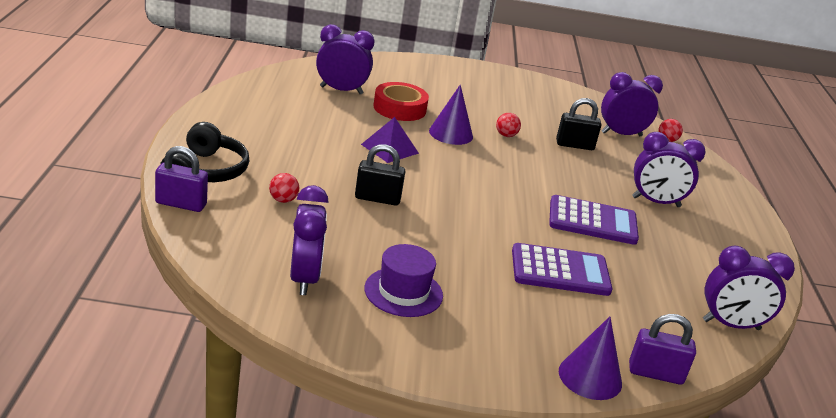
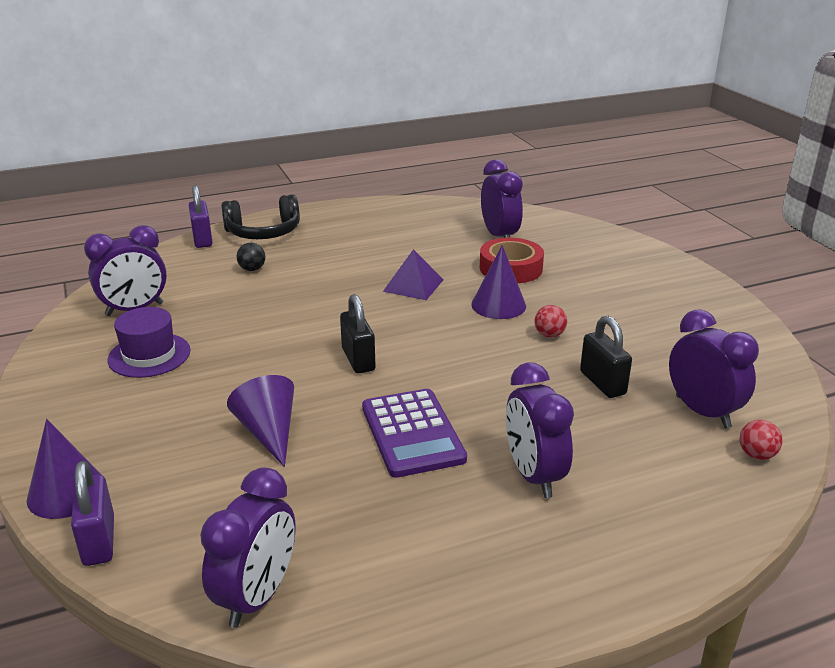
camera: 70 degrees right, 0 degrees up
(283, 200) = (252, 269): red ball -> black ball
(377, 198) = (305, 304): black padlock -> black padlock (358, 359)
(560, 271) = (269, 432): purple calculator -> purple cone
(731, 325) = (257, 596): purple clock -> purple clock turned 135 degrees counterclockwise

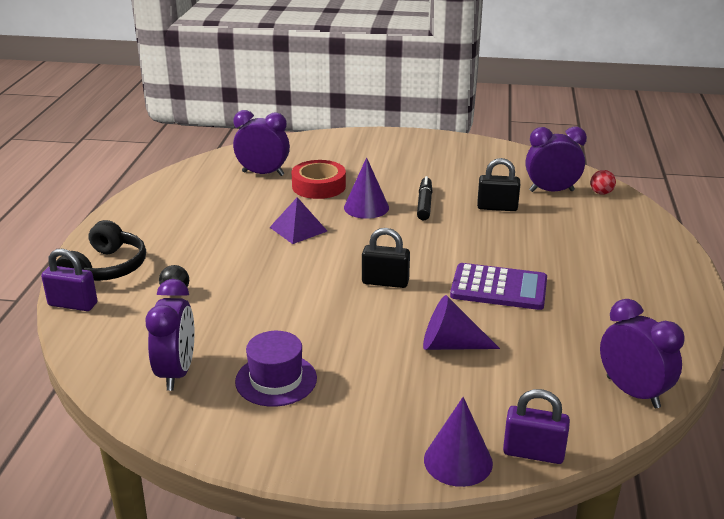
camera: 60 degrees left, 0 degrees up
(533, 475) = (574, 261): purple clock -> none
(549, 335) = (424, 204): red ball -> black marker

